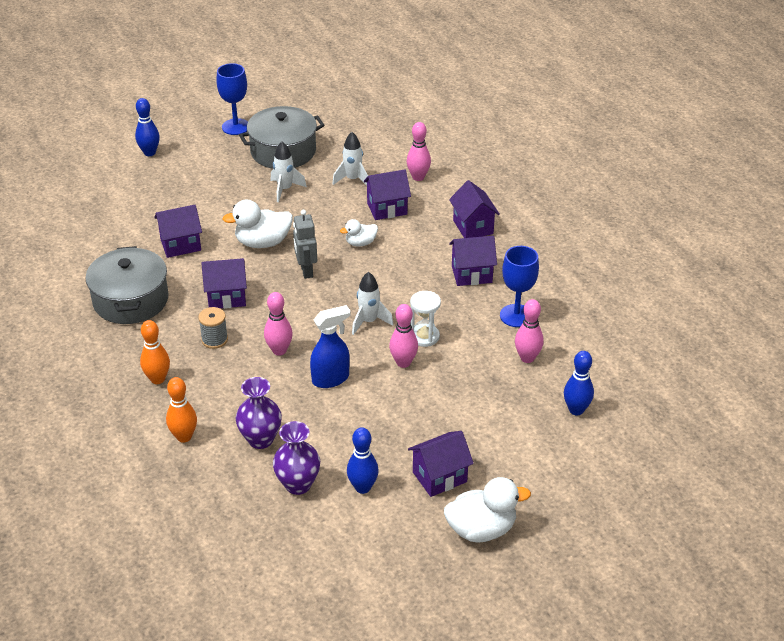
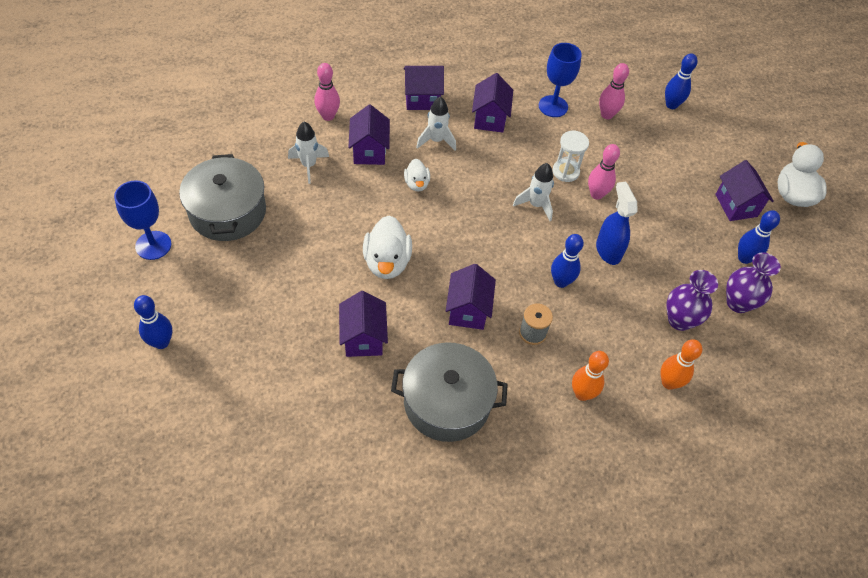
camera: 80 degrees left, 15 degrees up
(279, 350) = (561, 282): pink bowling pin -> blue bowling pin
(285, 189) = (300, 224): white rocket -> white rocket (436, 140)
(306, 271) = (446, 236): grey robot -> none

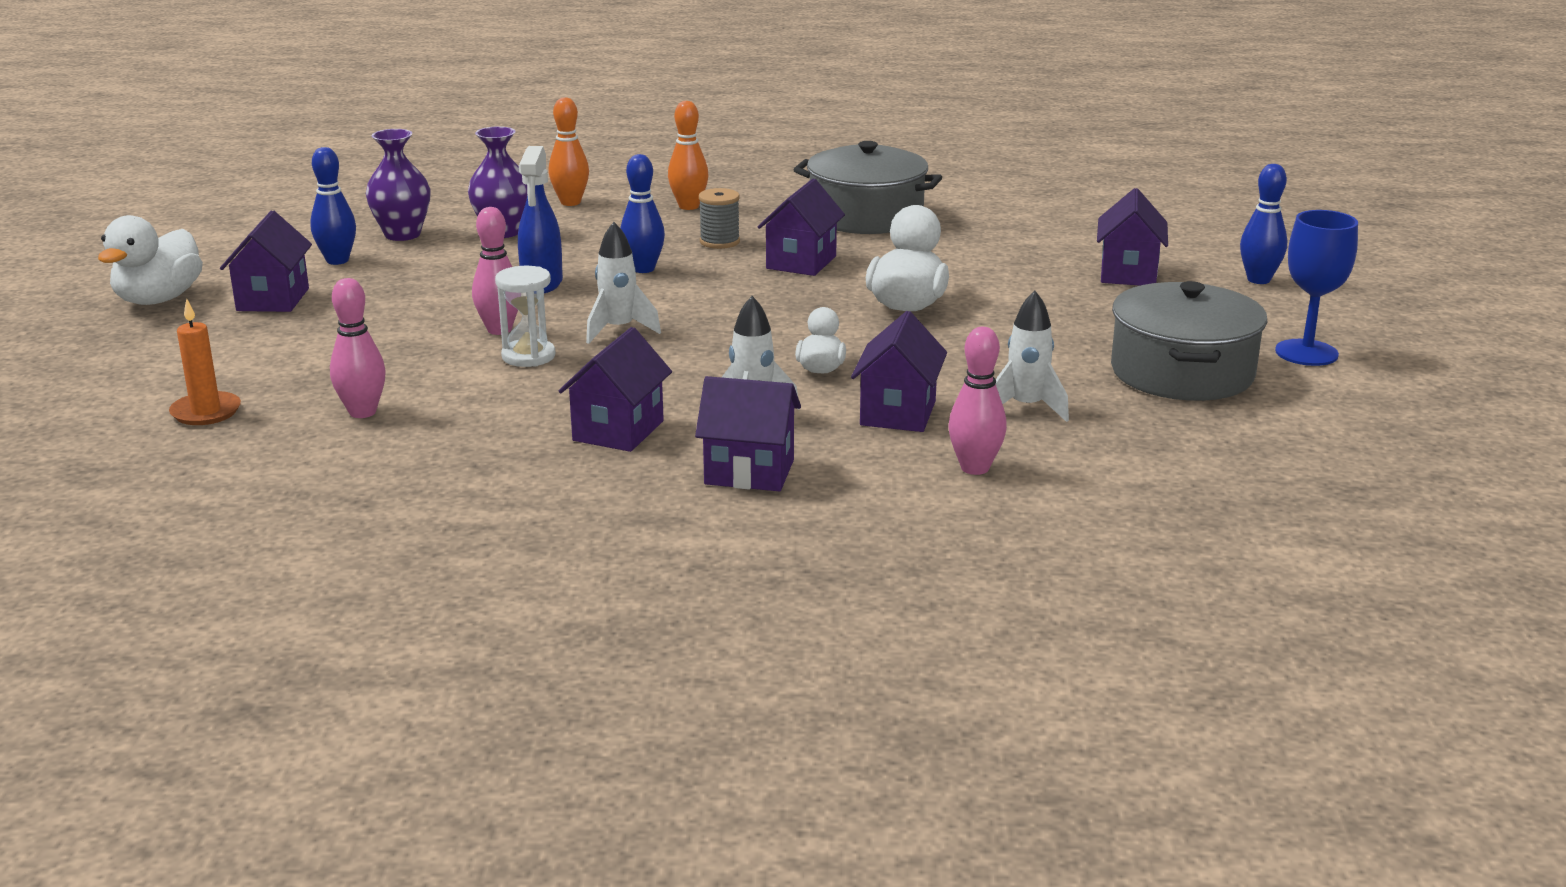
camera: 160 degrees left, 30 degrees down
(363, 338) = (963, 258): purple house -> purple house (1128, 274)
(553, 106) = (464, 434): blue goblet -> none
(671, 105) = (206, 412): blue bowling pin -> orange candle

